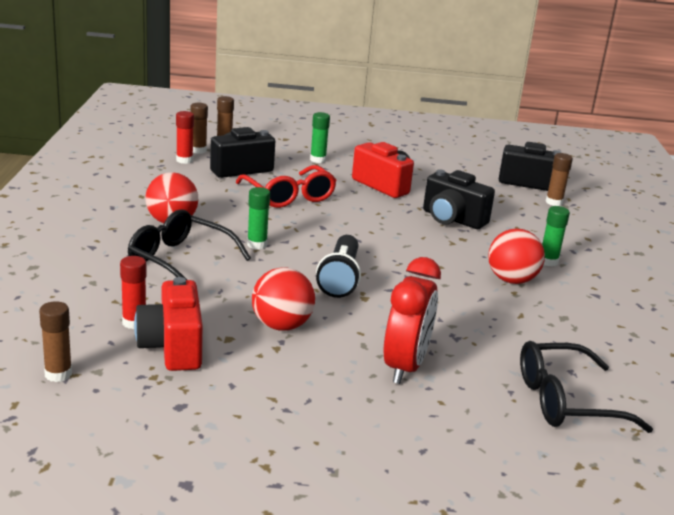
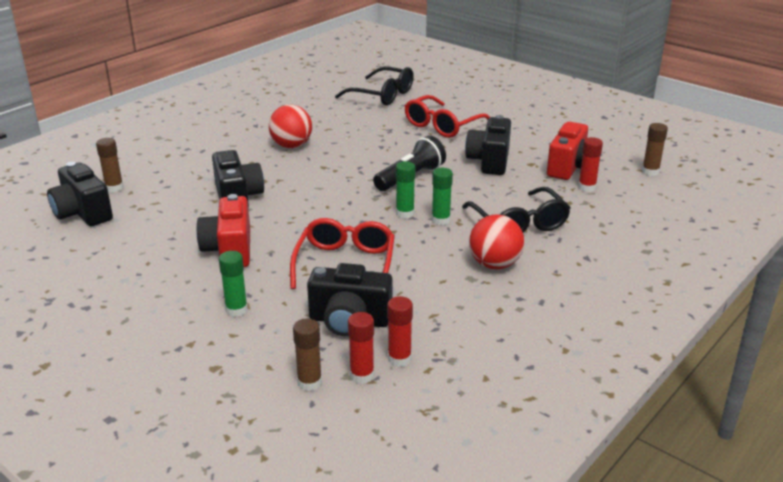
camera: 140 degrees left, 5 degrees up
(198, 150) = (362, 375): brown glue stick -> red glue stick
(281, 325) = (489, 161): red ball -> black camera
(405, 367) = (442, 125): red clock -> red glasses
(548, 261) = (239, 149): green glue stick -> green glue stick (405, 213)

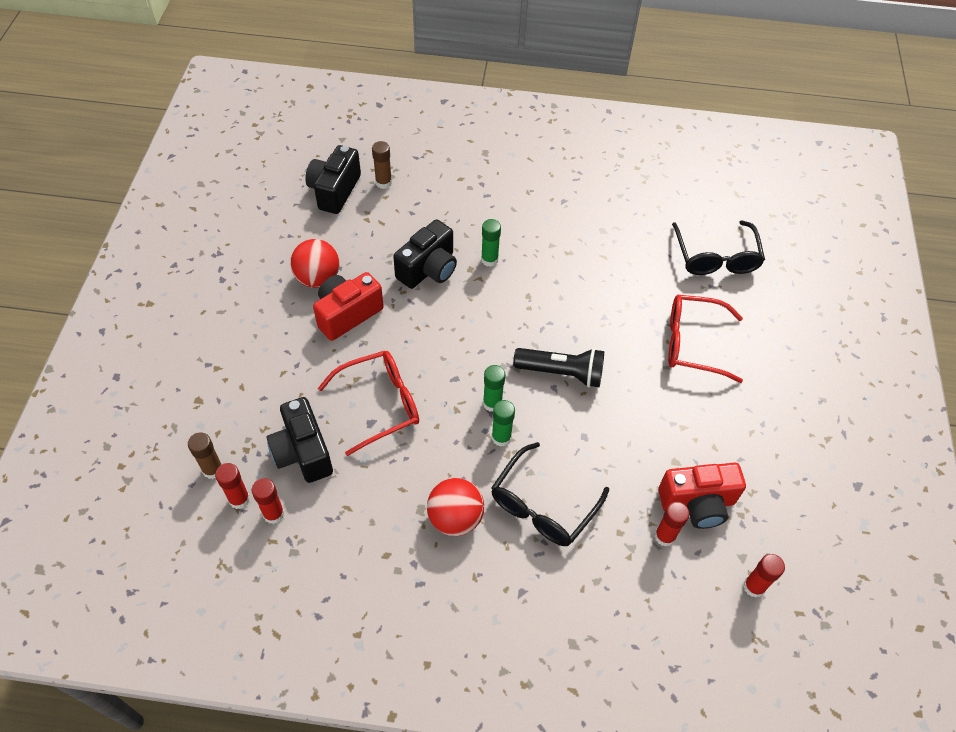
camera: 55 degrees right, 25 degrees up
(236, 310) = (272, 370): green glue stick -> green glue stick (489, 260)
(291, 146) = (547, 250): red ball -> red ball (318, 278)
(489, 161) = (649, 422): black camera -> none
(650, 171) = (753, 587): brown glue stick -> red glue stick

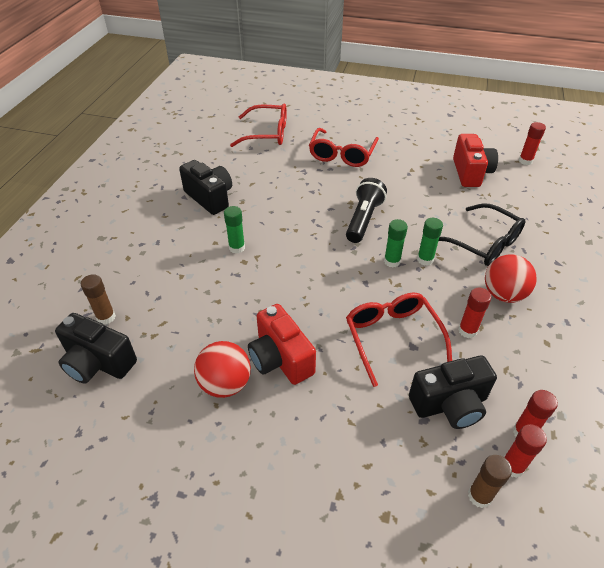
camera: 80 degrees left, 10 degrees down
(428, 269) = (237, 290): black camera -> black camera (210, 198)
(664, 536) = (498, 190): red glue stick -> red glue stick (467, 330)
(716, 257) = (267, 133): black glasses -> red glasses

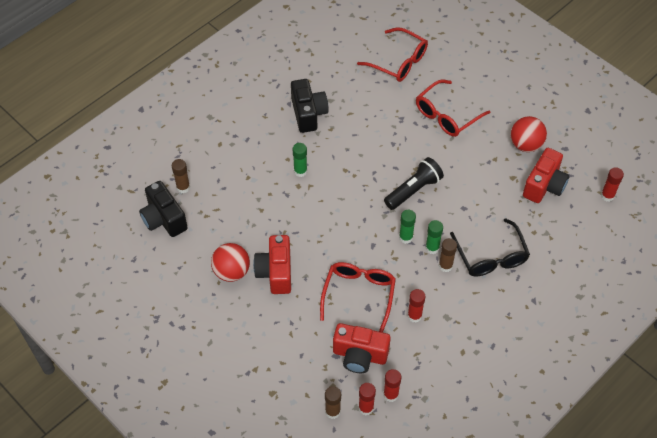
camera: 30 degrees right, 10 degrees up
(450, 404) = (359, 355): black camera -> red camera
(452, 269) = (445, 266): none -> brown glue stick
(503, 294) = (465, 303): red ball -> red ball (525, 145)

